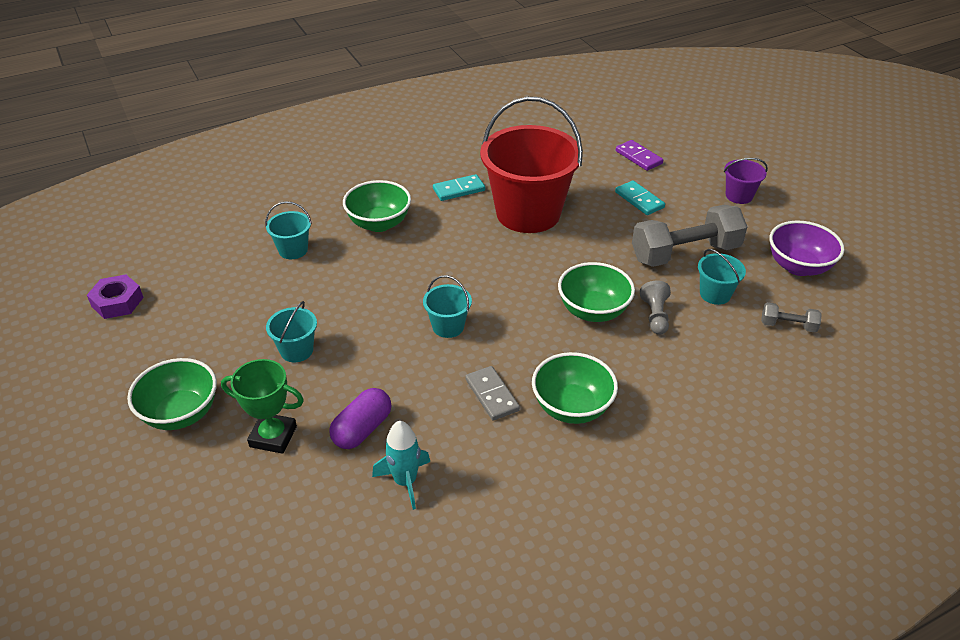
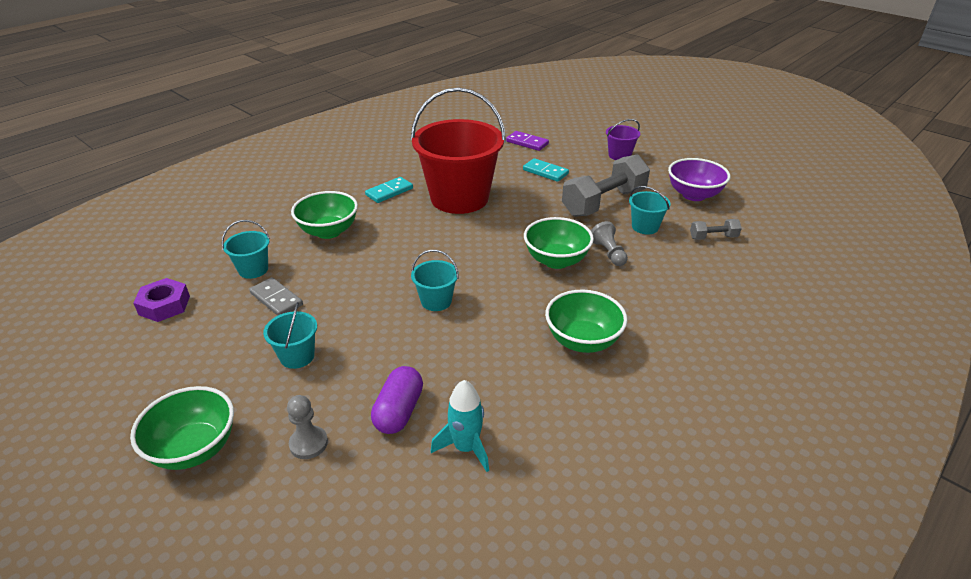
camera: 20 degrees left, 5 degrees down
(117, 302) = (76, 357): purple nut -> purple nut (164, 305)
(273, 436) = (308, 443): green trophy -> grey pawn
(492, 395) = (507, 348): grey domino -> grey domino (276, 299)

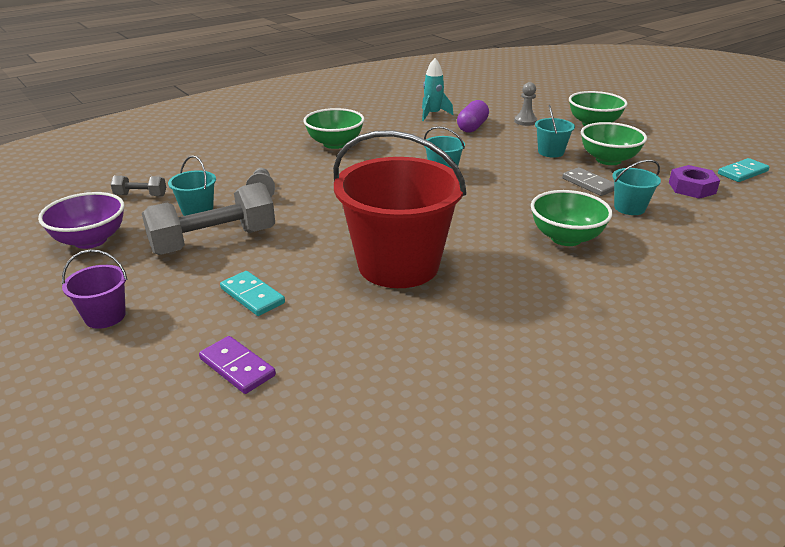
camera: 170 degrees left, 5 degrees down
(389, 192) = (498, 285): turquoise domino -> turquoise domino (742, 172)
(556, 260) = (318, 190): green bowl -> green bowl (608, 160)

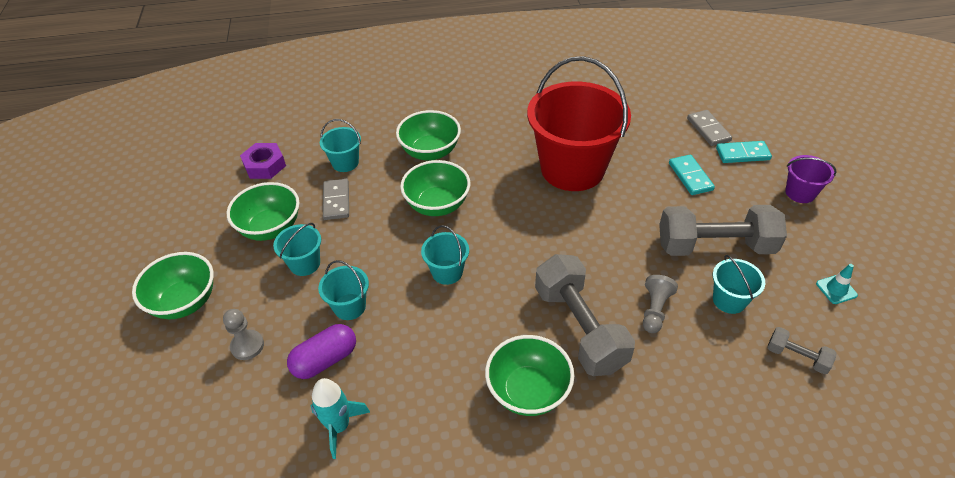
camera: 150 degrees left, 15 degrees up
(90, 240) = (836, 289): purple bowl -> turquoise traffic cone
(237, 367) = (708, 130): purple domino -> grey domino
(317, 171) = (579, 328): none -> grey dumbbell
(489, 144) = (349, 306): none -> turquoise bucket
(501, 203) = (437, 205): none -> green bowl
(742, 172) = (195, 167): turquoise domino -> turquoise domino (742, 154)

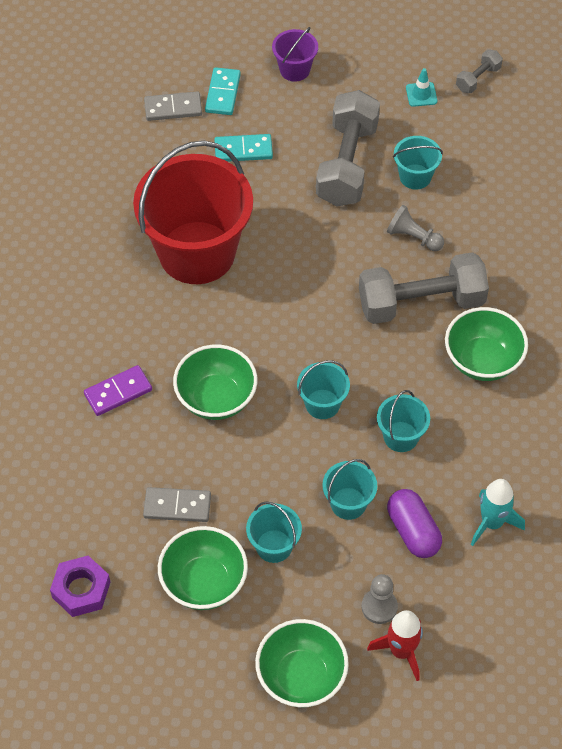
camera: 80 degrees left, 10 degrees up
(203, 369) = (401, 651): none -> red rocket
(345, 163) = (107, 491): turquoise bucket -> turquoise bucket (401, 436)
(430, 152) = (118, 392): green bowl -> purple domino
(797, 357) = (486, 152): grey dumbbell -> grey dumbbell (478, 79)

